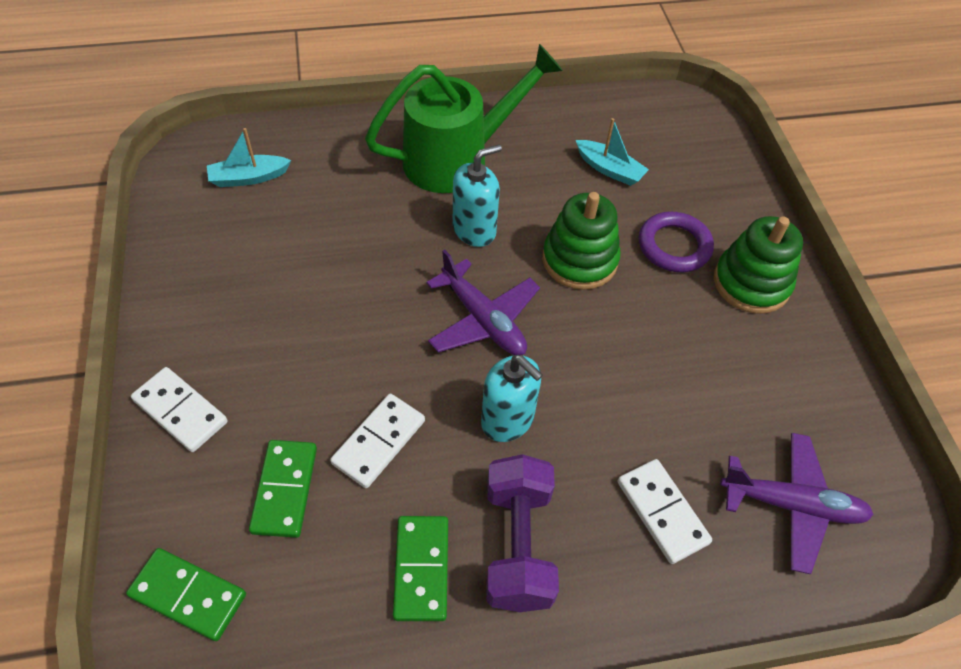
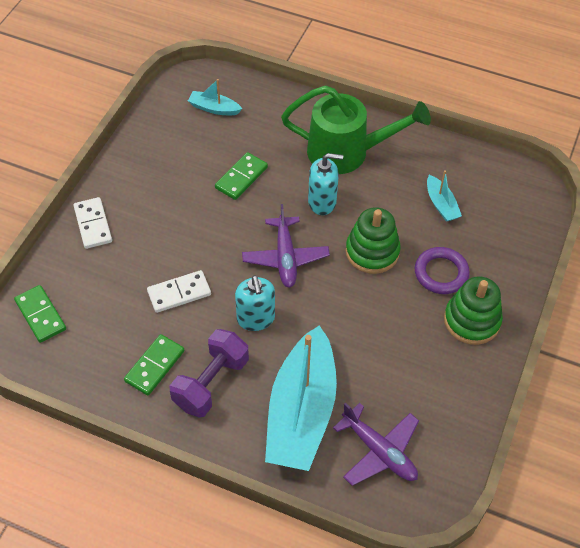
camera: 35 degrees right, 0 degrees up
(285, 489) = (116, 291): green domino -> green domino (241, 178)
(662, 512) = (301, 412): white domino -> turquoise boat

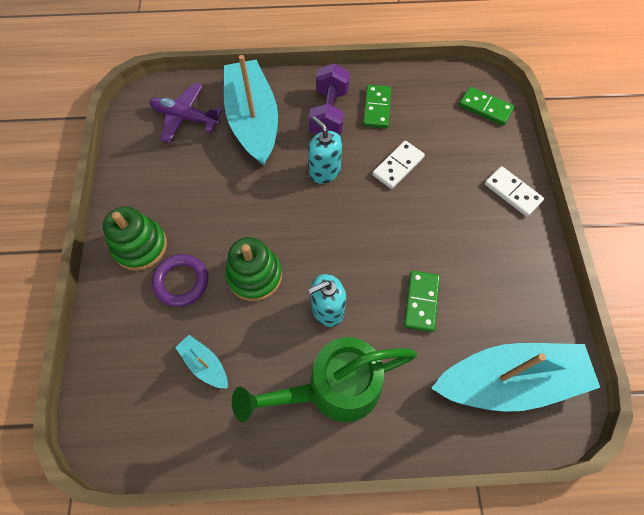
camera: 155 degrees right, 10 degrees up
(214, 108) = (509, 381): turquoise boat -> turquoise boat, size x2.31
(285, 257) = (330, 235): purple plane -> none

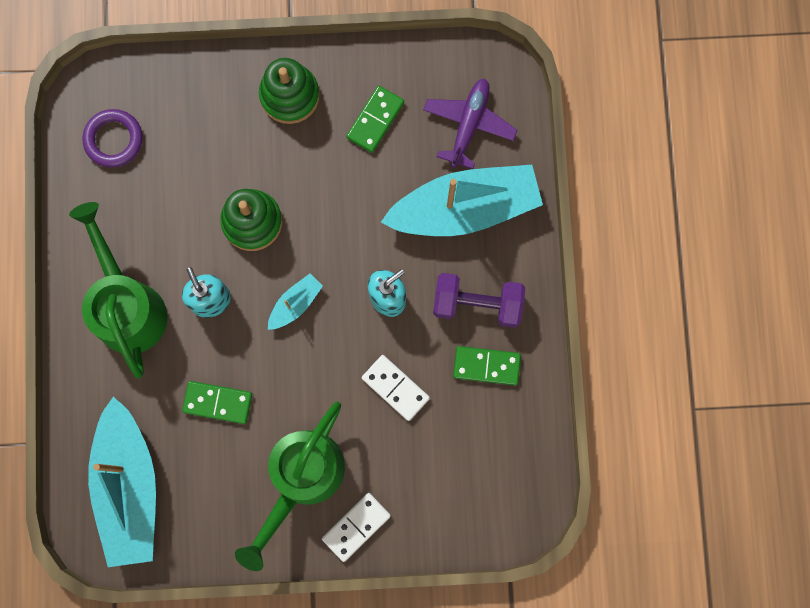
camera: 90 degrees right, 15 degrees up
(181, 282) = (246, 144): purple ring -> purple ring (114, 140)
(205, 364) = (156, 177): turquoise boat -> turquoise boat (295, 304)
(480, 233) = (301, 479): none -> green watering can
(485, 108) = (488, 511): green domino -> green domino (375, 120)

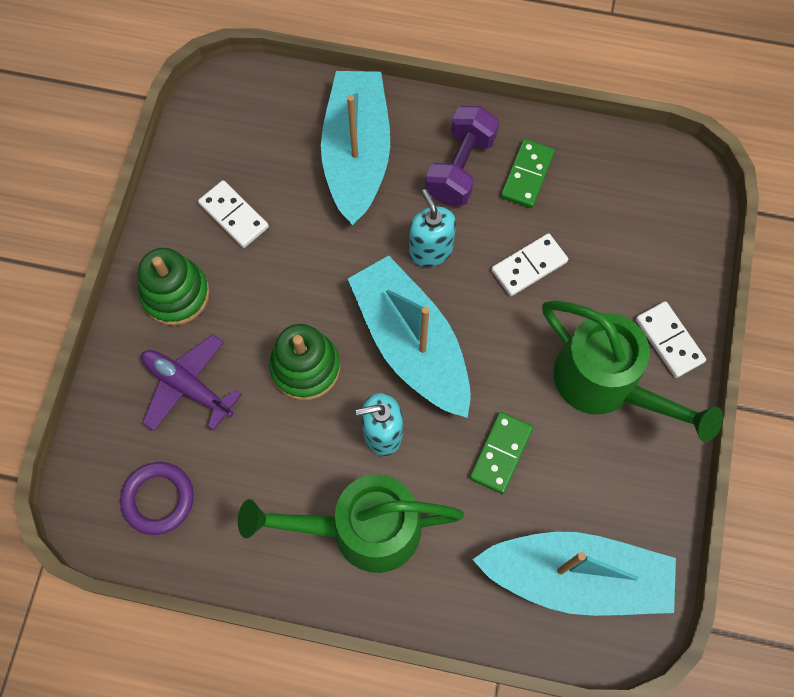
camera: 75 degrees left, 10 degrees down
(295, 304) = (411, 344): turquoise boat -> turquoise boat, size x2.31
(375, 120) = (234, 215): green domino -> white domino
(469, 124) = (269, 129): purple plane -> purple plane (187, 386)

